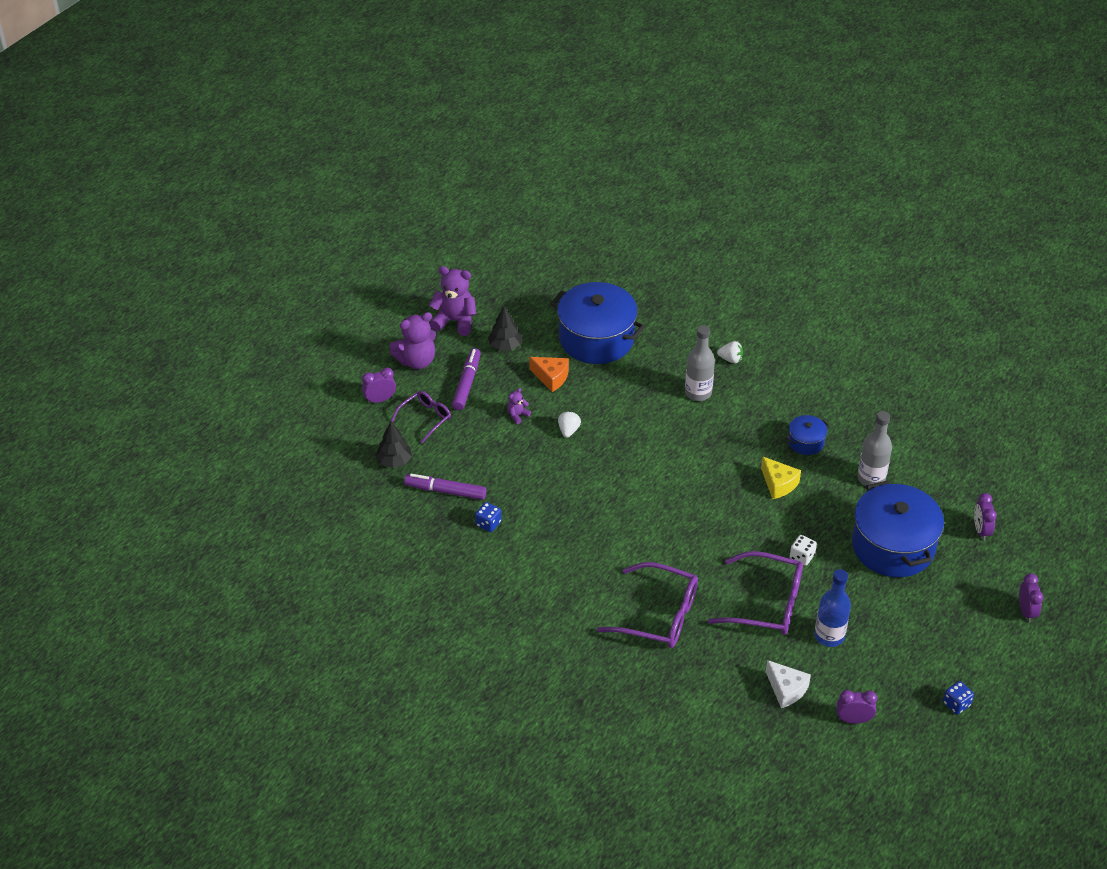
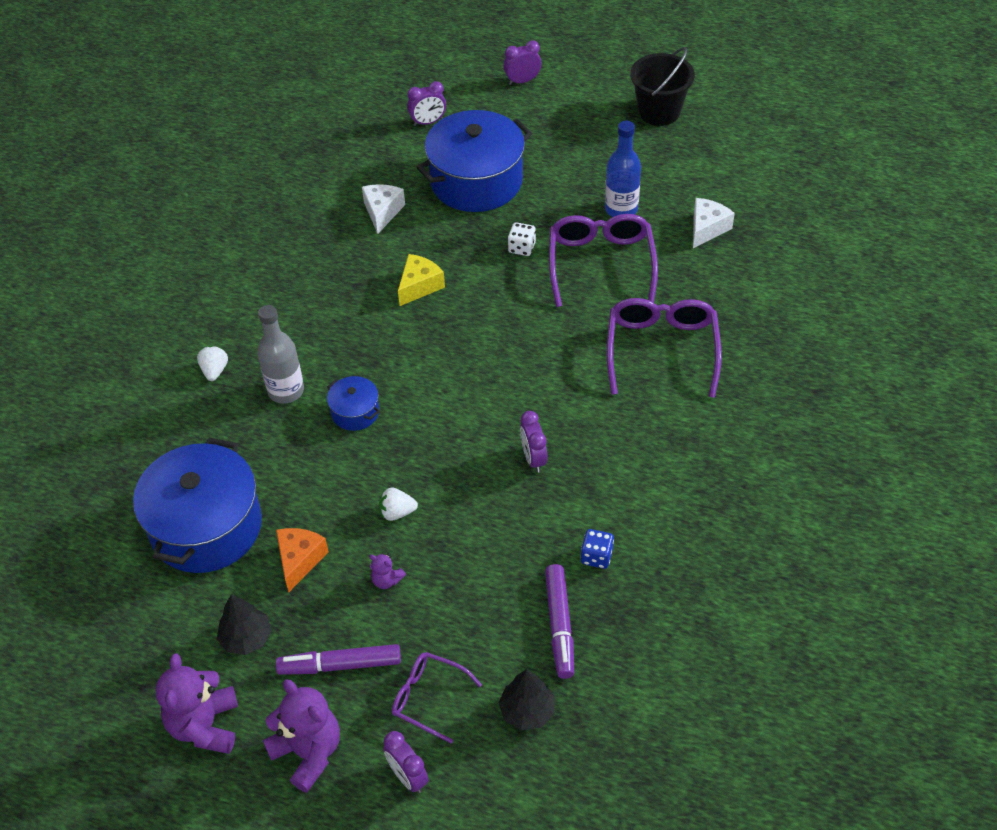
camera: 105 degrees left, 5 degrees up
(806, 442) = (343, 274): blue pot -> blue pot (355, 412)
(853, 720) = (716, 175): purple clock -> purple clock (533, 458)
(871, 478) = (382, 212): grey bottle -> white cheese
(956, 704) = (659, 111): blue dice -> black bucket

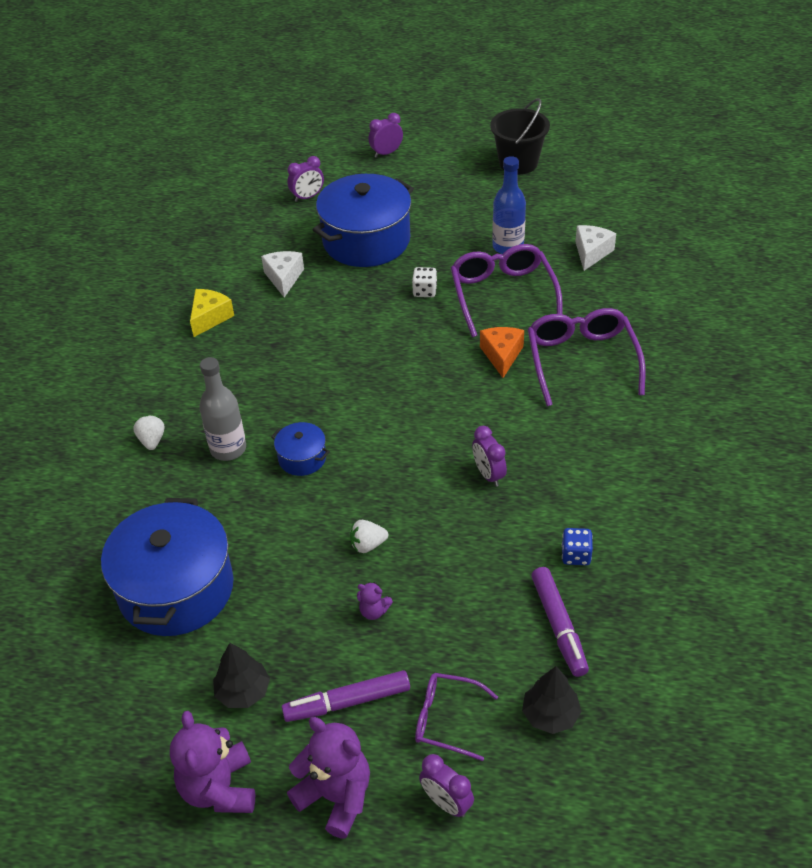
camera: 10 degrees left, 5 degrees down
(299, 560) = (280, 606): orange cheese -> orange cheese (502, 355)
(419, 286) = (336, 337): yellow cheese -> yellow cheese (210, 318)

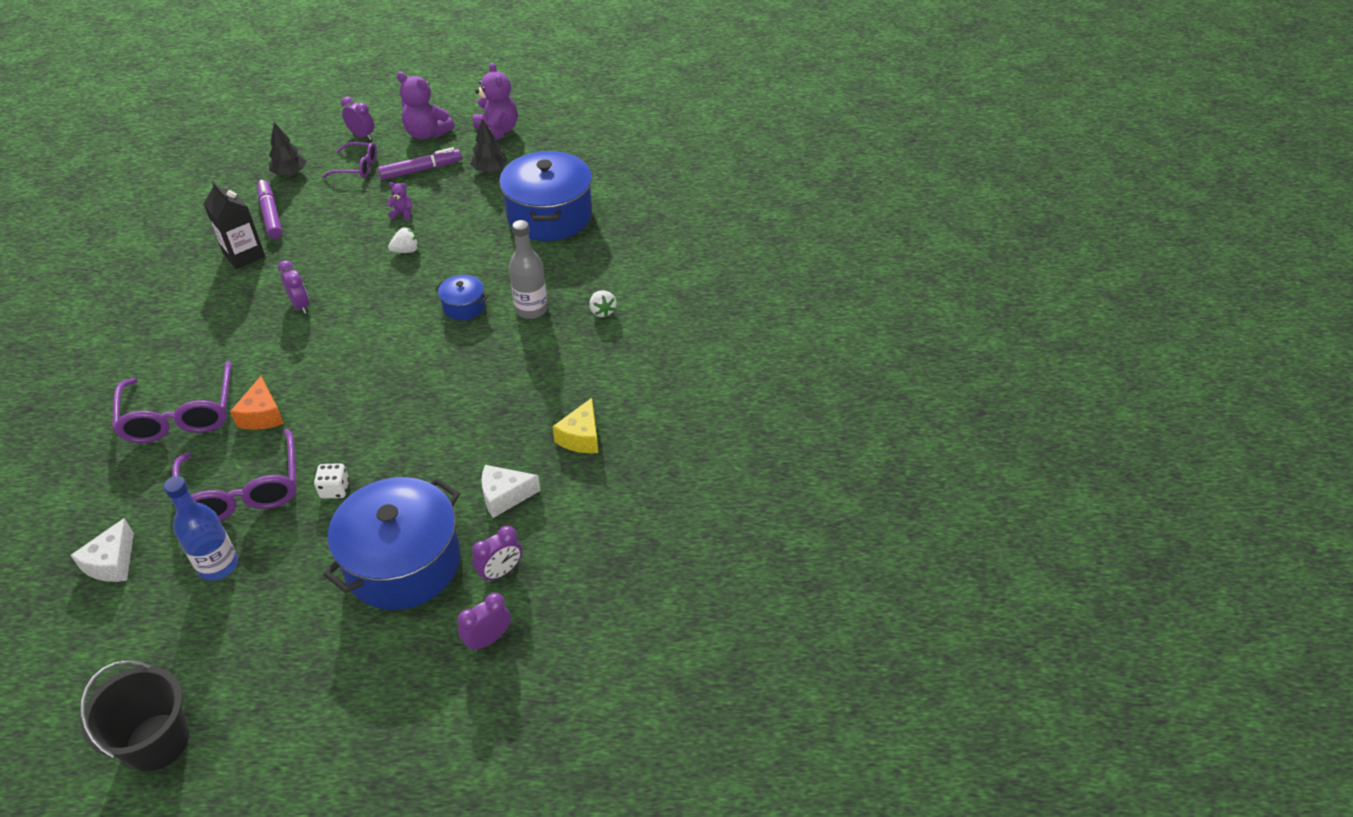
camera: 170 degrees right, 0 degrees up
(284, 278) = (504, 496): white cheese -> white cheese turned 90 degrees clockwise
(386, 153) = (367, 752): purple clock -> purple clock (500, 572)
(576, 555) = (244, 255): blue dice -> black carton

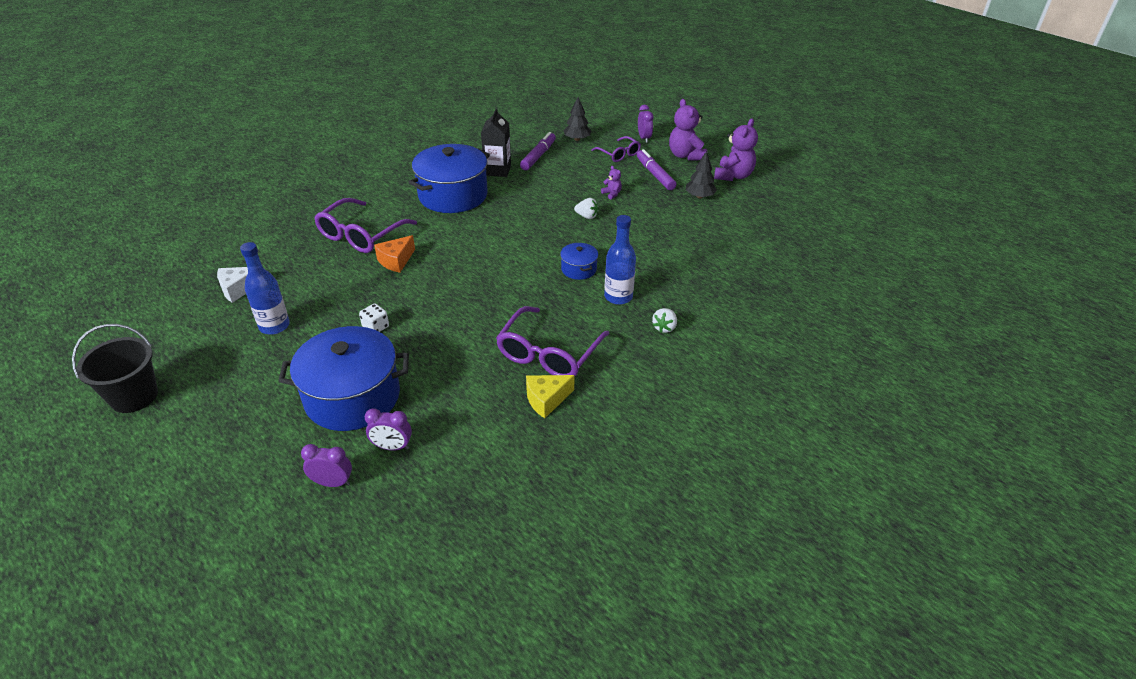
camera: 45 degrees right, 5 degrees down
(243, 491) = (335, 295): purple glasses -> purple glasses (548, 353)
(300, 305) = (490, 213): purple clock -> none
(421, 170) = (655, 174): purple marker -> purple marker turned 135 degrees counterclockwise
(504, 496) = (454, 402): white cheese -> none
(531, 309) = (618, 297): grey bottle -> blue bottle
(549, 216) = (705, 245): blue pot -> blue pot (453, 195)

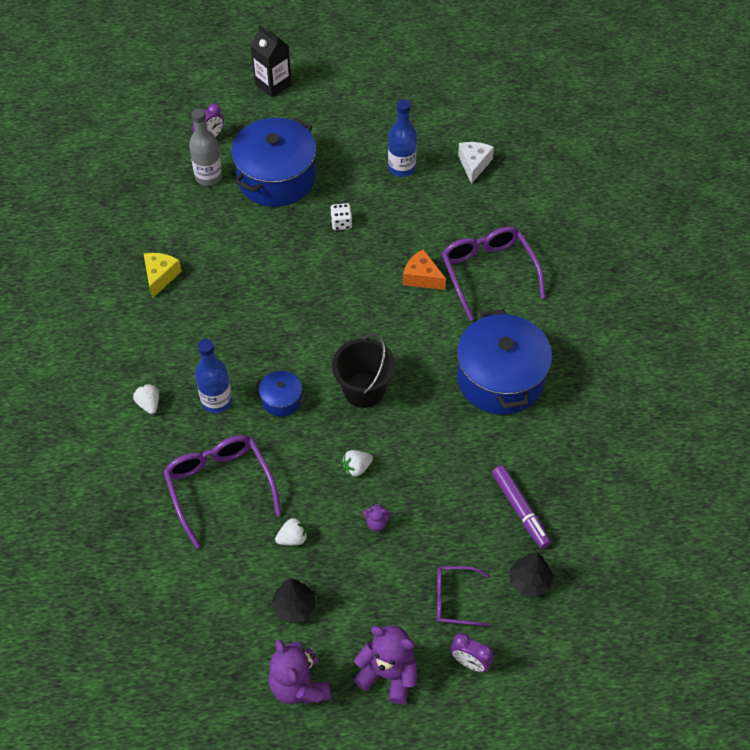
camera: 130 degrees right, 15 degrees up
(134, 396) = (390, 77): black bucket -> black bucket (364, 390)
(392, 447) = (208, 176): purple clock -> grey bottle
(396, 261) = (422, 277): orange cheese -> orange cheese turned 45 degrees counterclockwise
(497, 170) = (520, 449): black carton -> black carton (273, 84)
(548, 353) = (202, 307): purple glasses -> purple glasses (219, 486)
(655, 174) = (376, 600): purple marker -> none
(664, 216) = (292, 538): none -> white strawberry

